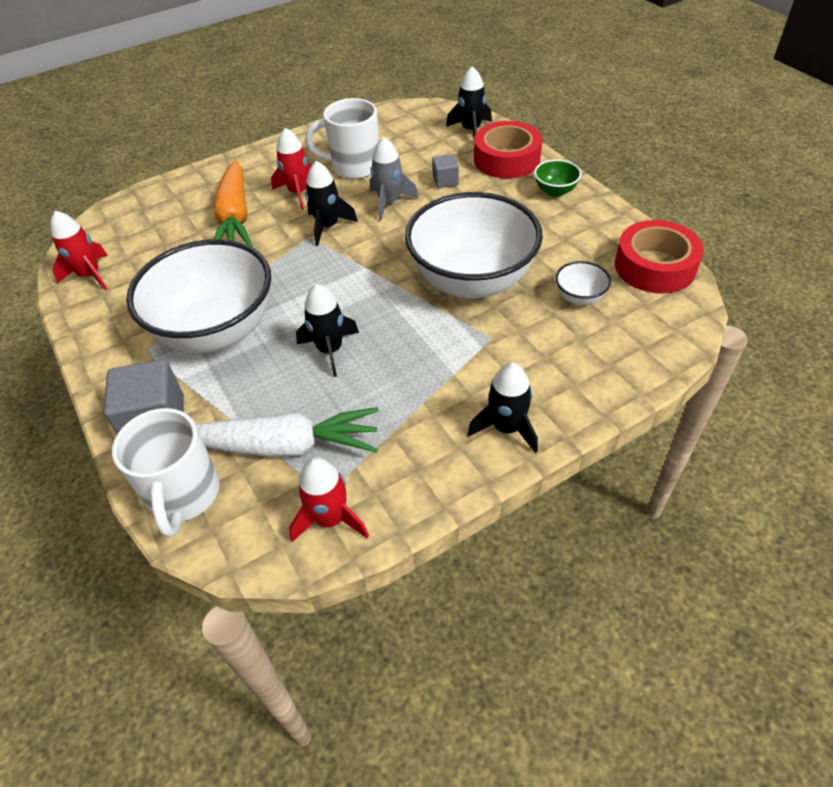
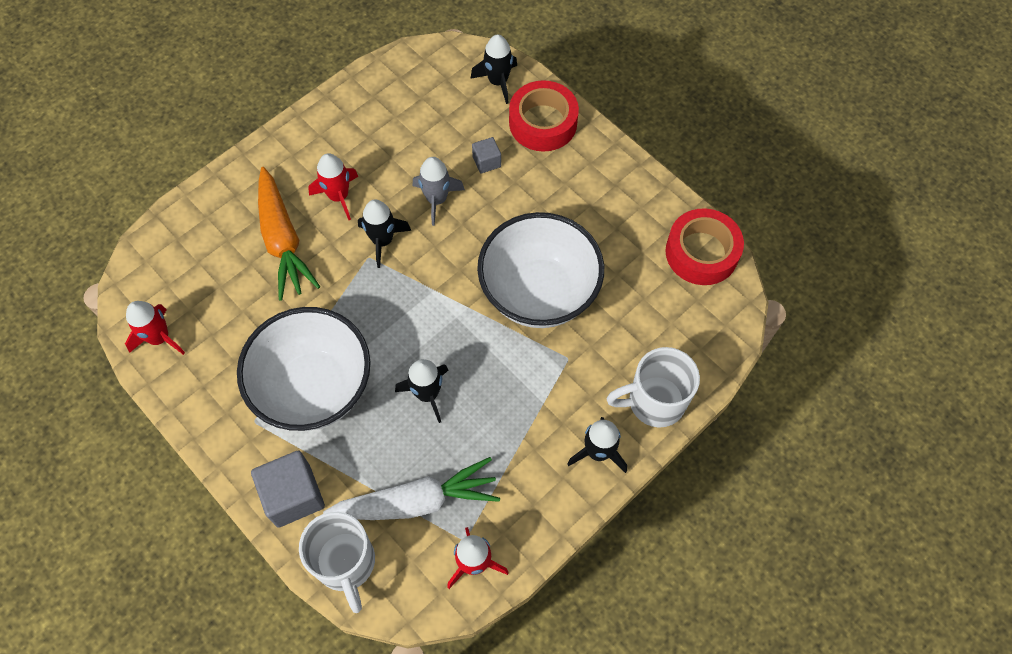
camera: 15 degrees left, 15 degrees up
(354, 167) = (387, 151): white mug -> white mug (654, 402)
(555, 191) = (598, 164): green bowl -> none
(579, 297) = (639, 300): white bowl -> none

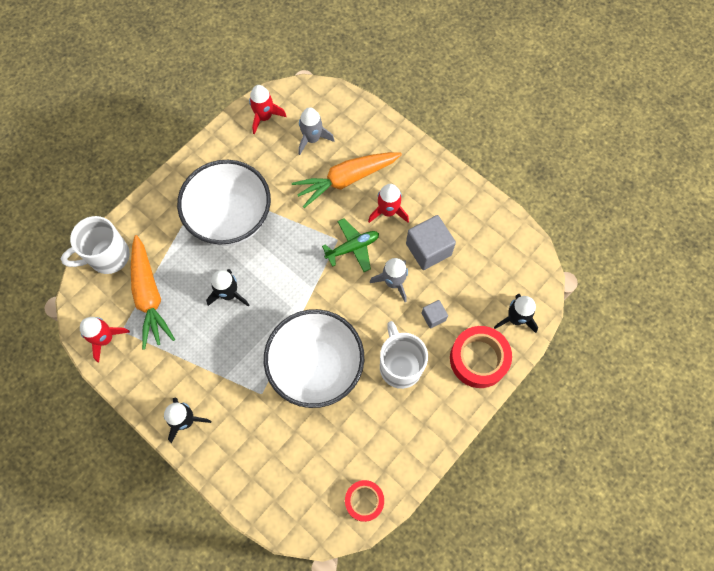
camera: 85 degrees right, 5 degrees up
(210, 278) = (312, 139): none -> grey rocket
(293, 495) = (154, 218): grey cube -> grey cube (428, 249)
(383, 240) = (352, 247): black rocket -> green plane
(416, 501) = (149, 296): white carrot -> orange carrot
(654, 402) = (227, 463): white mug -> white mug (400, 365)
(701, 252) = (364, 501): red tape -> red tape, size x0.63

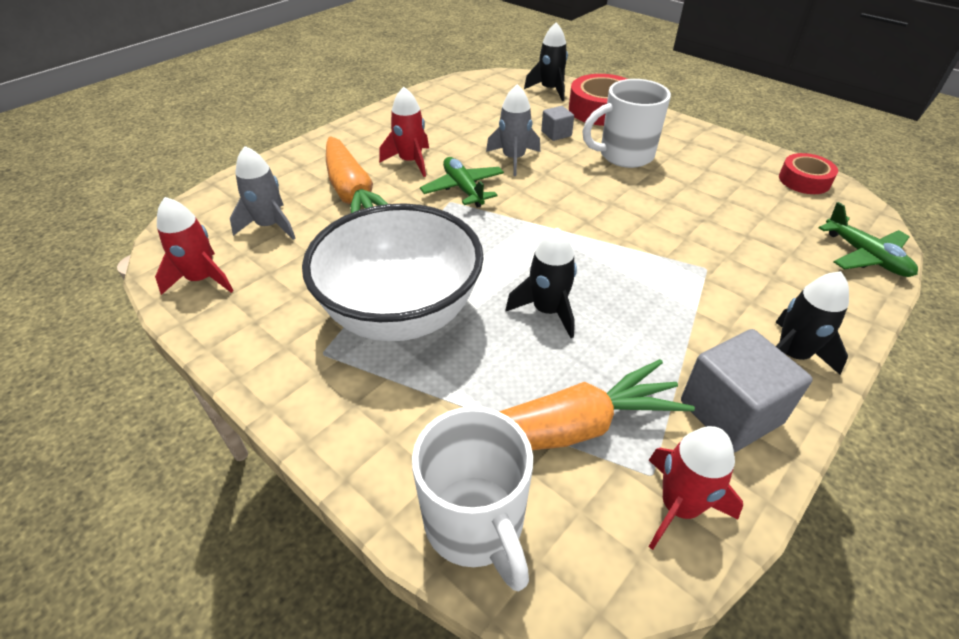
camera: 90 degrees left, 25 degrees down
(269, 506) = (865, 256): none -> green plane
(316, 367) = (647, 218): white bowl -> none
(428, 249) = (467, 135): grey cube -> grey cube (730, 412)

